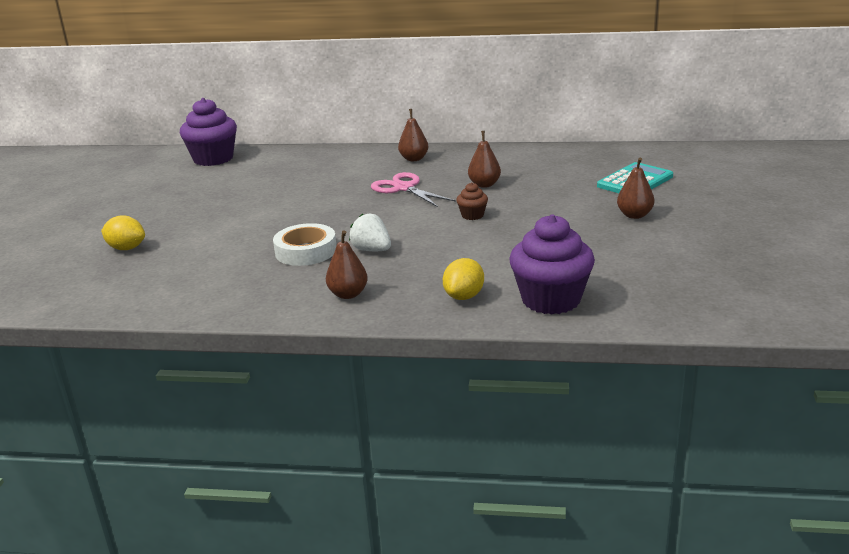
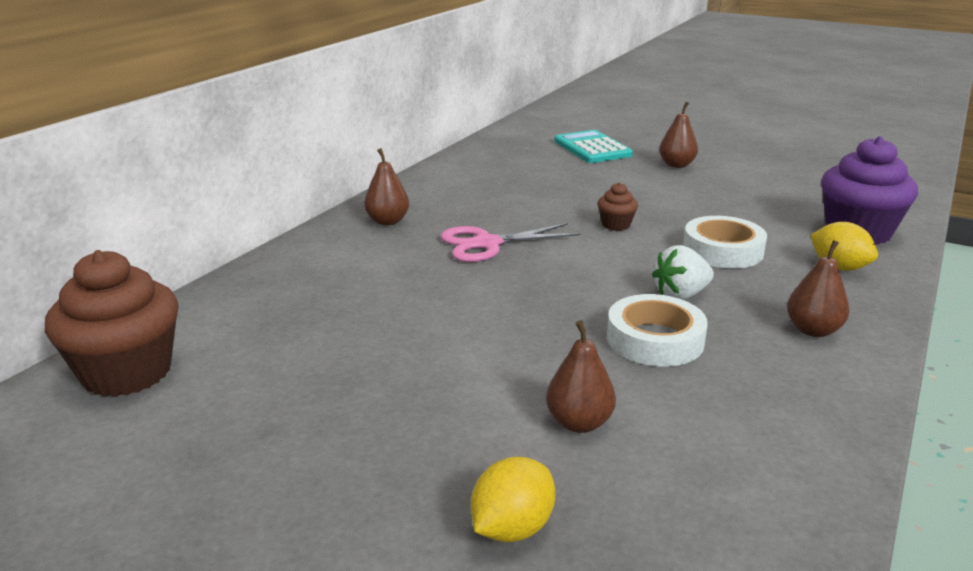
camera: 70 degrees left, 0 degrees up
(213, 159) = (127, 372): purple cupcake -> brown cupcake
(458, 254) = (722, 250): none -> white tape
(484, 185) = (528, 203): brown pear -> brown pear (579, 423)

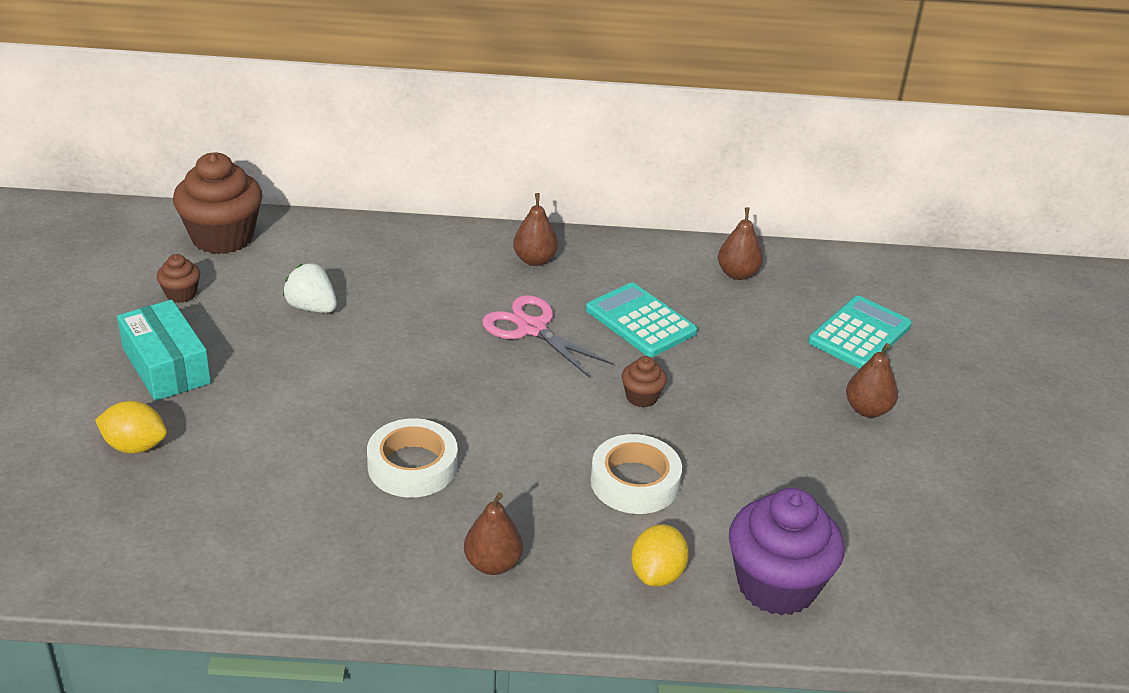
camera: 60 degrees right, 10 degrees up
(210, 427) = (181, 294): none -> brown cupcake
(356, 468) = (166, 366): none -> turquoise box
(516, 204) = (640, 321): none -> turquoise calculator
(579, 423) = (264, 449): brown pear -> brown pear (737, 274)
(681, 295) = (509, 468): white strawberry -> white strawberry (312, 307)

